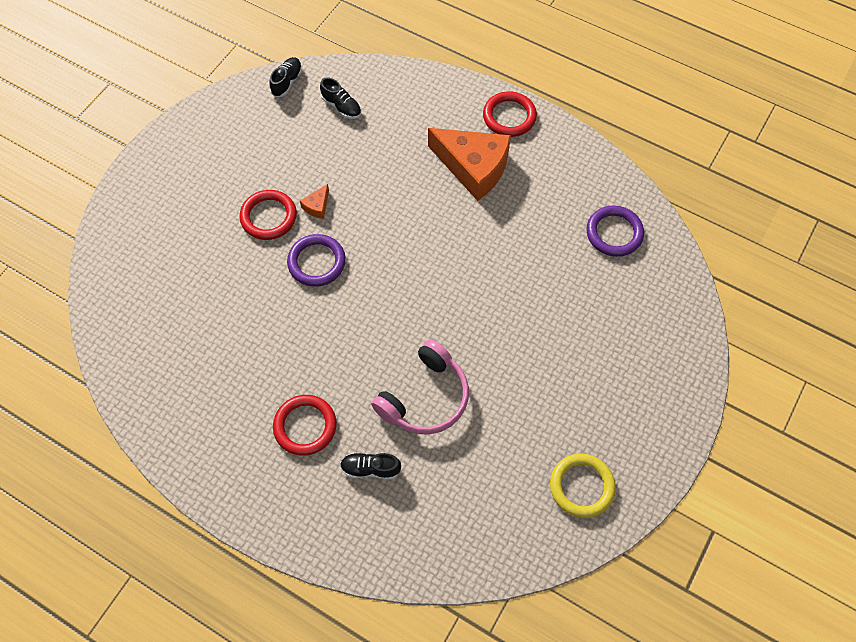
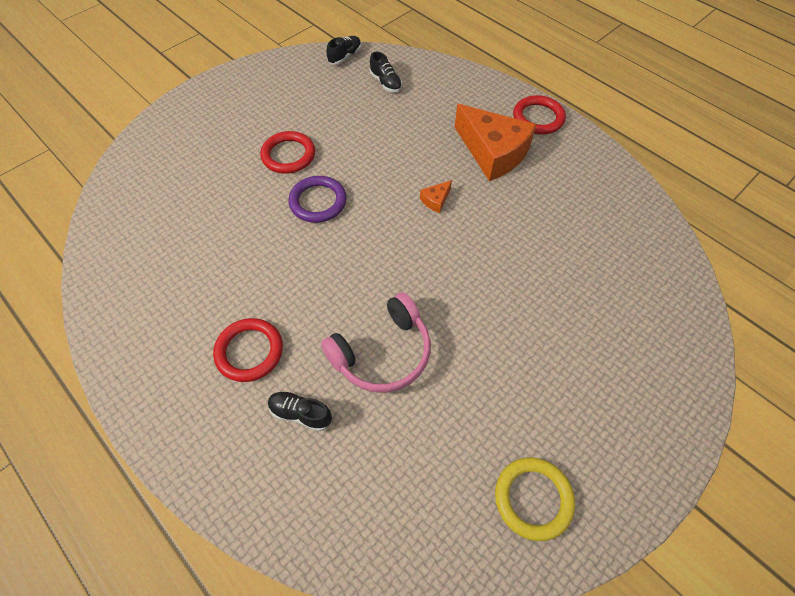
camera: 15 degrees right, 5 degrees down
(317, 206) = (336, 155): orange cheese -> orange cheese (436, 200)
(614, 233) = (623, 238): purple ring -> none

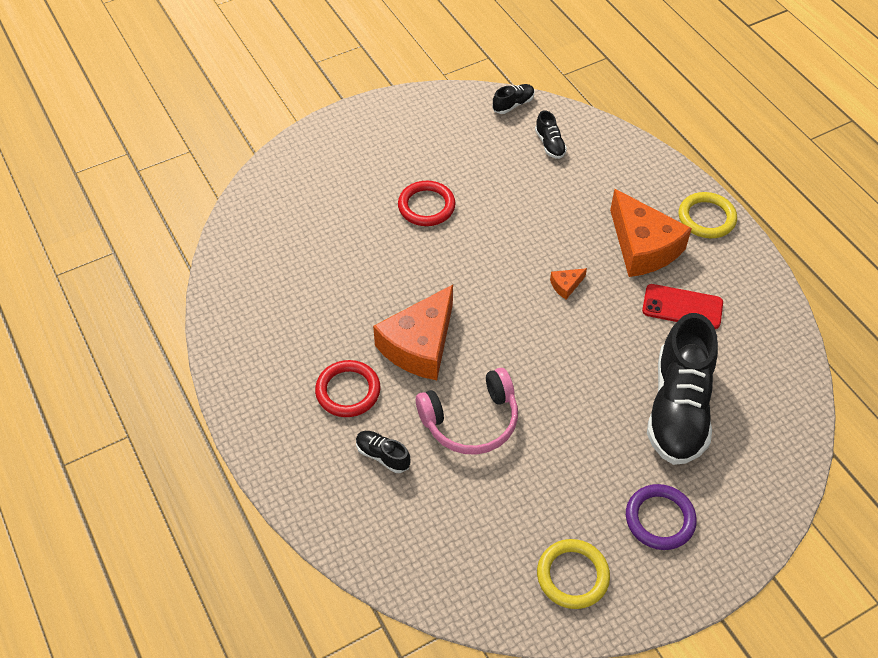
camera: 15 degrees right, 5 degrees down
(312, 287) = (420, 345): none -> orange cheese
(318, 202) = (445, 262): purple ring -> purple ring (660, 519)
(538, 118) = (706, 218): red ring -> yellow ring
(545, 198) = (682, 307): none -> red phone
(574, 292) = (678, 408): none -> black shoe

